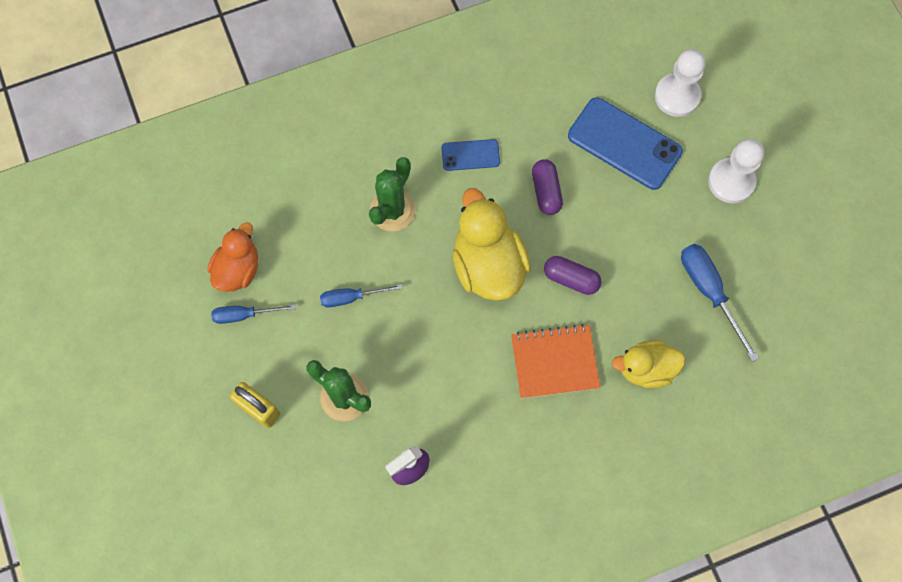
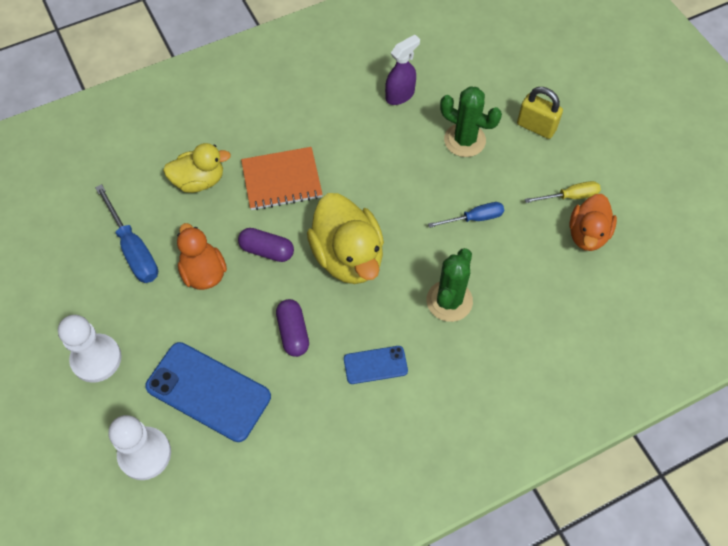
camera: 175 degrees right, 10 degrees down
(244, 315) = (570, 196): blue screwdriver -> yellow screwdriver
(635, 260) = (203, 272): none -> orange duck

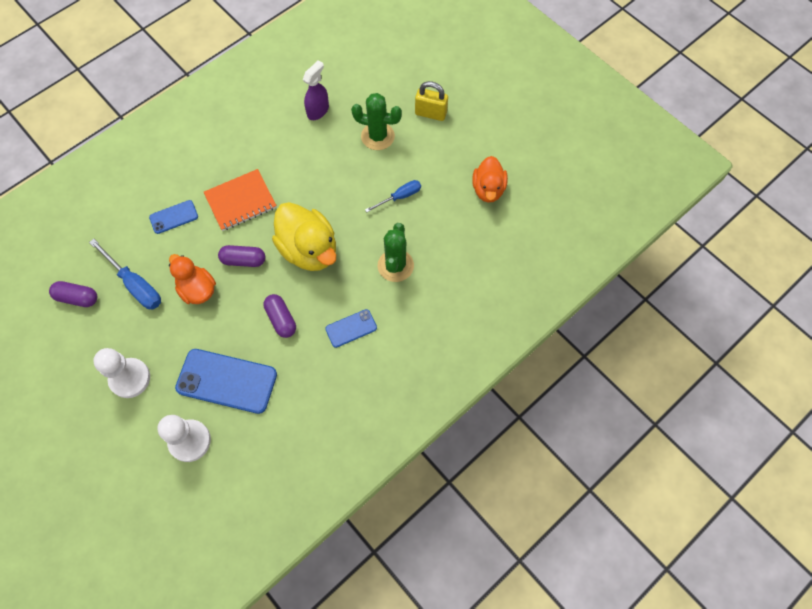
camera: 15 degrees left, 5 degrees up
(64, 249) = (77, 298): none -> purple capsule
(199, 181) = (174, 217): yellow duck -> blue phone
(570, 196) = (468, 163): yellow screwdriver -> none

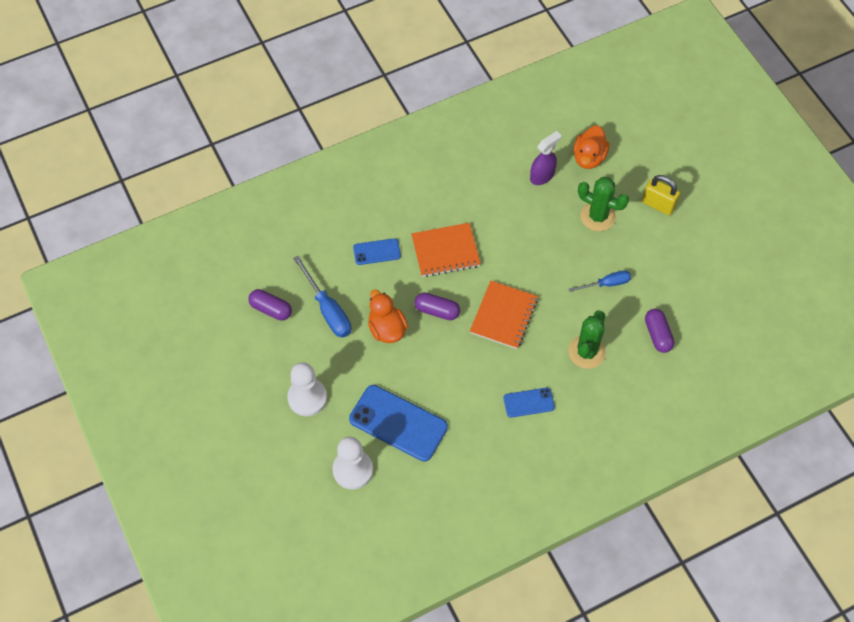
camera: 15 degrees right, 5 degrees down
(281, 319) = (462, 377): purple capsule -> purple capsule (657, 335)
(309, 250) = (503, 316): yellow duck -> orange notebook
(488, 189) = (699, 297): orange duck -> orange duck (589, 157)

